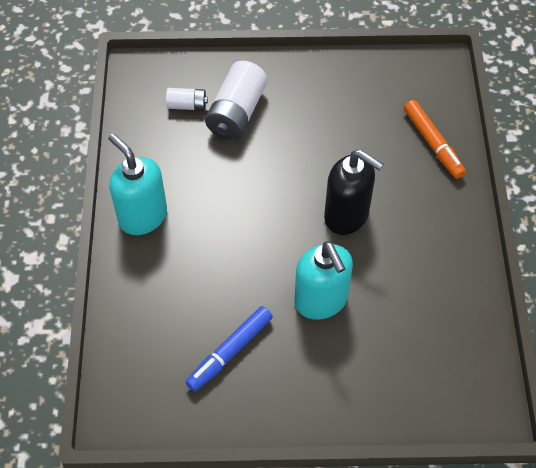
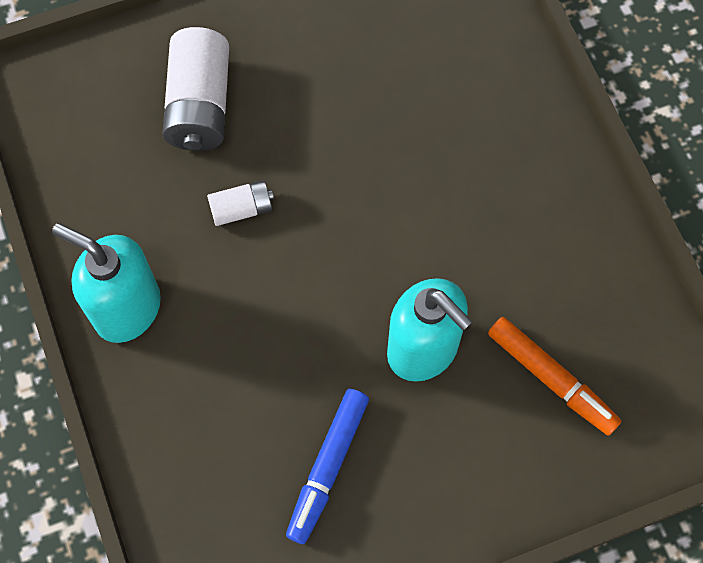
camera: 20 degrees left, 10 degrees up
(187, 105) = (124, 116): white battery -> white battery (242, 209)
(347, 215) = (412, 211): black soap dispenser -> none
(433, 143) = (489, 65): orange marker -> orange marker (551, 379)

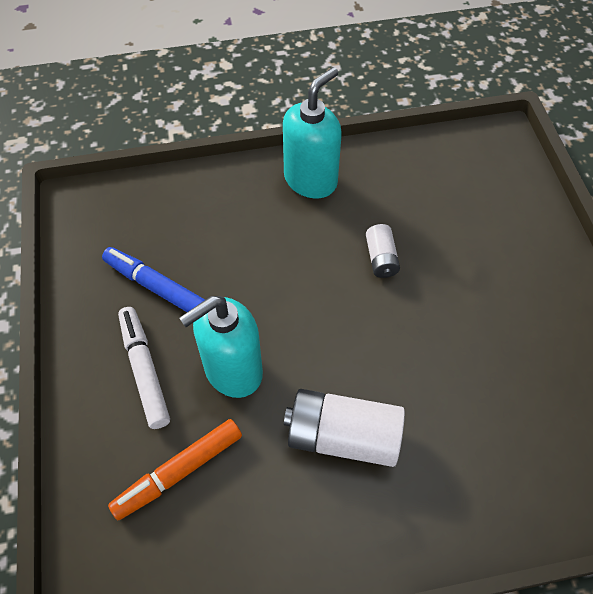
camera: 100 degrees right, 10 degrees down
(199, 105) = (479, 241): white battery -> white battery (342, 436)
(443, 449) = (144, 370): none -> white marker

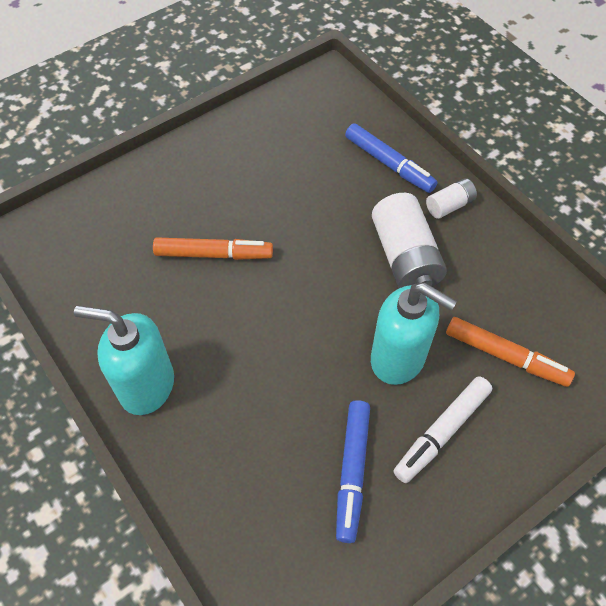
camera: 115 degrees left, 0 degrees up
(381, 258) = (221, 288): white battery -> white battery (449, 205)
(423, 265) = (214, 254): none -> orange marker
(485, 489) = (389, 164): none -> blue marker

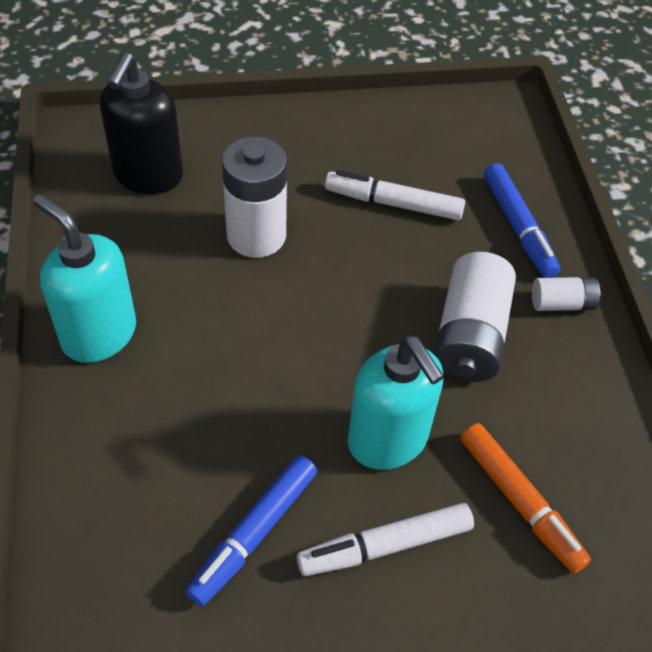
camera: 25 degrees right, 5 degrees down
(102, 245) = (148, 176): none -> black soap dispenser
(214, 254) = (256, 235): orange marker -> white battery
(295, 185) = (393, 203): none -> white marker

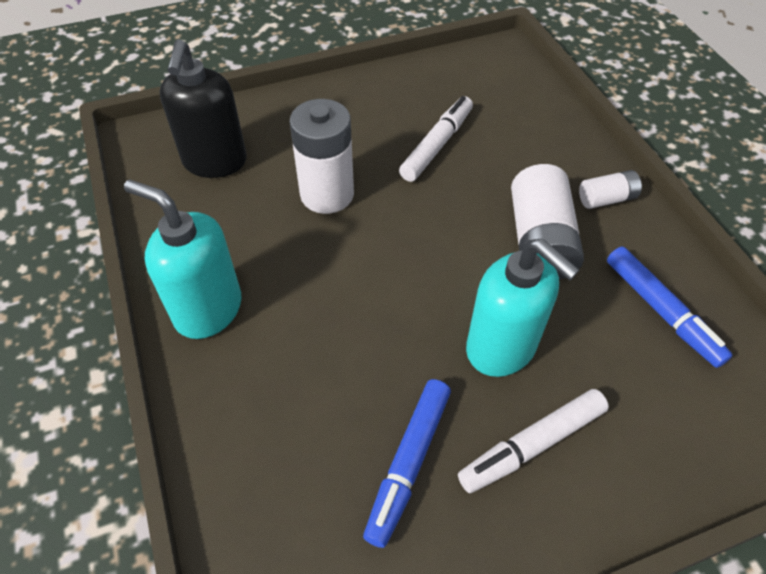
camera: 10 degrees left, 0 degrees up
(393, 203) = (437, 145): white marker -> white marker turned 120 degrees clockwise
(518, 227) = (547, 144): blue marker -> blue marker (661, 311)
(520, 502) = (635, 376): orange marker -> none

